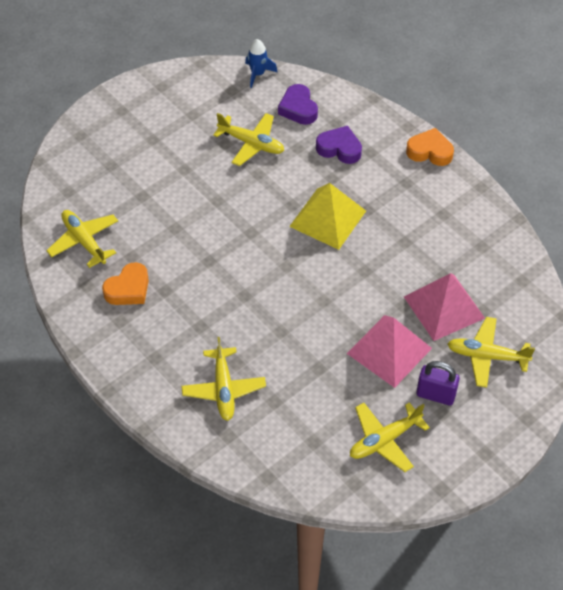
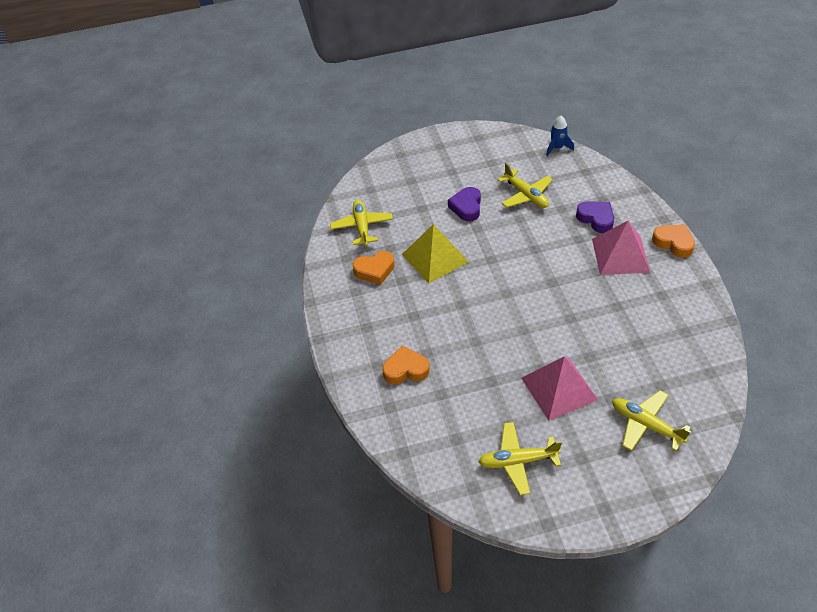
camera: 30 degrees right, 5 degrees down
(223, 389) = (405, 369): yellow plane -> orange heart
(298, 108) = (577, 180): purple heart -> purple heart (466, 207)
(327, 218) = (559, 268): yellow pyramid -> yellow pyramid (435, 258)
(435, 395) = (582, 440): purple padlock -> none
(443, 307) = (625, 370): pink pyramid -> pink pyramid (620, 255)

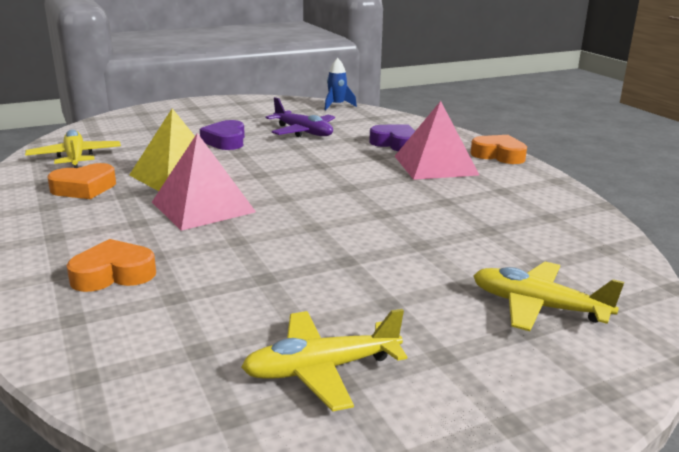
camera: 15 degrees left, 25 degrees down
(526, 195) = (303, 132): yellow plane -> purple plane
(559, 388) = (381, 278): pink pyramid -> pink pyramid (203, 207)

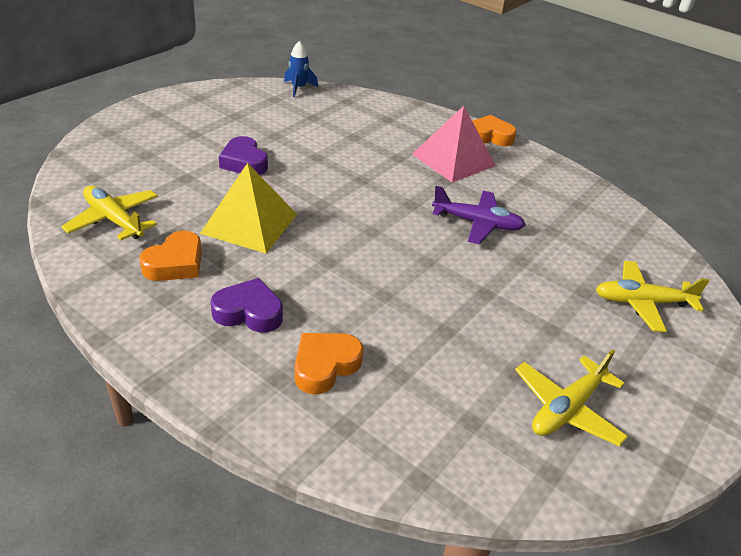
camera: 30 degrees left, 15 degrees up
(203, 207) = (315, 260): pink pyramid -> none
(303, 132) = (304, 135): purple plane -> purple plane (477, 223)
(395, 143) = (398, 136): purple heart -> purple heart (249, 312)

